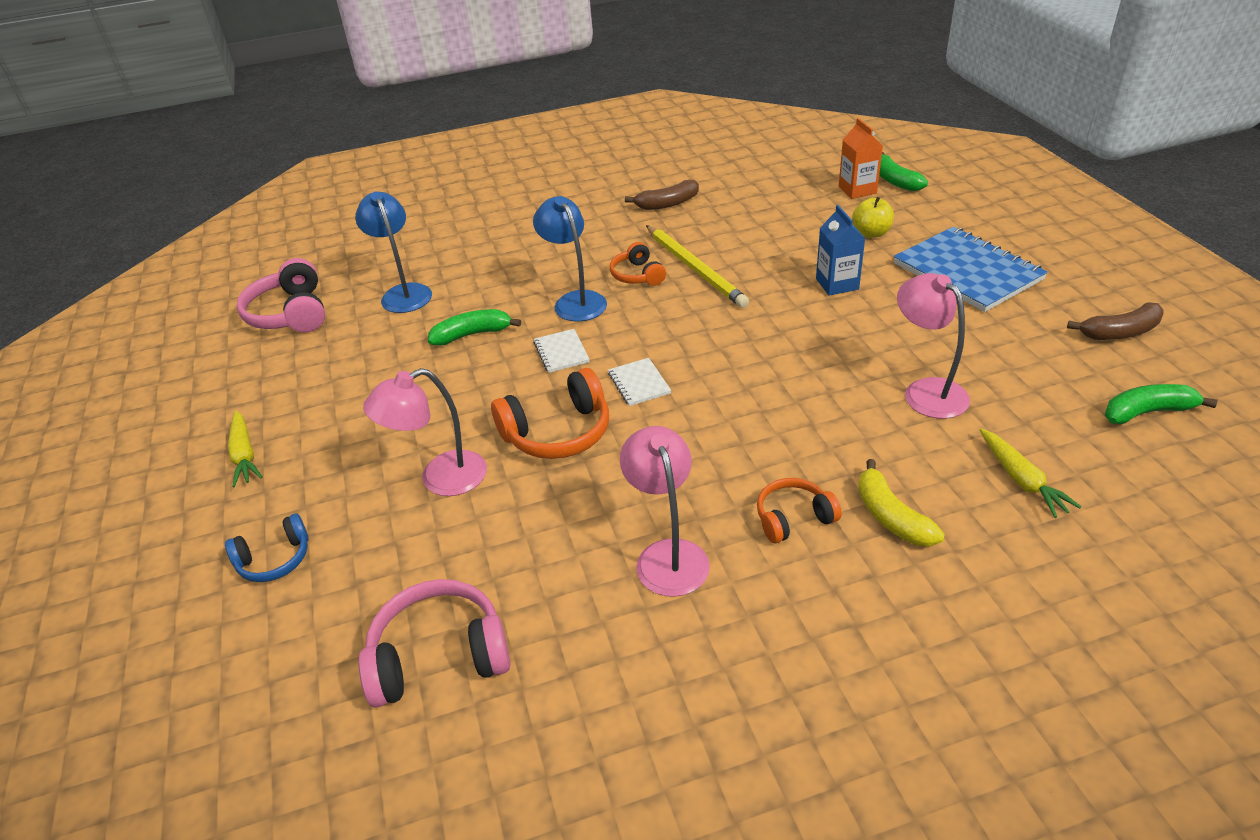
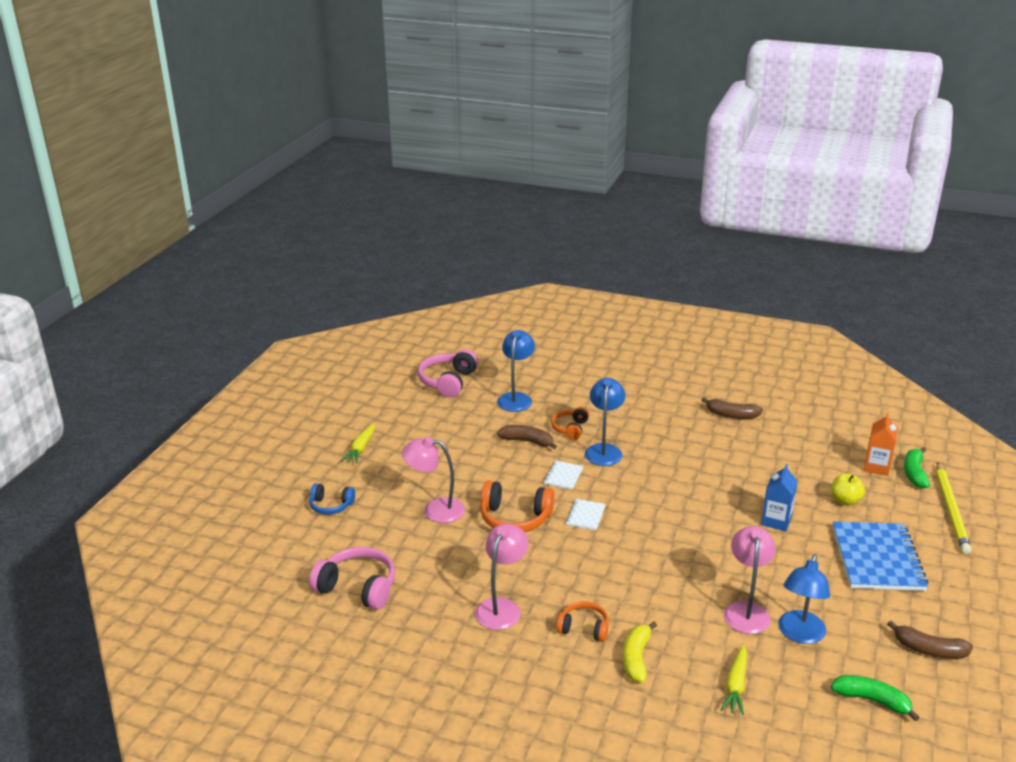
camera: 35 degrees right, 10 degrees down
(472, 334) = (527, 441): green banana -> brown banana
(637, 275) = (658, 453): orange headphones -> orange headphones (570, 428)
(694, 268) = (698, 465): yellow pencil -> yellow pencil (951, 509)
(1003, 385) = (799, 634): none -> blue lamp

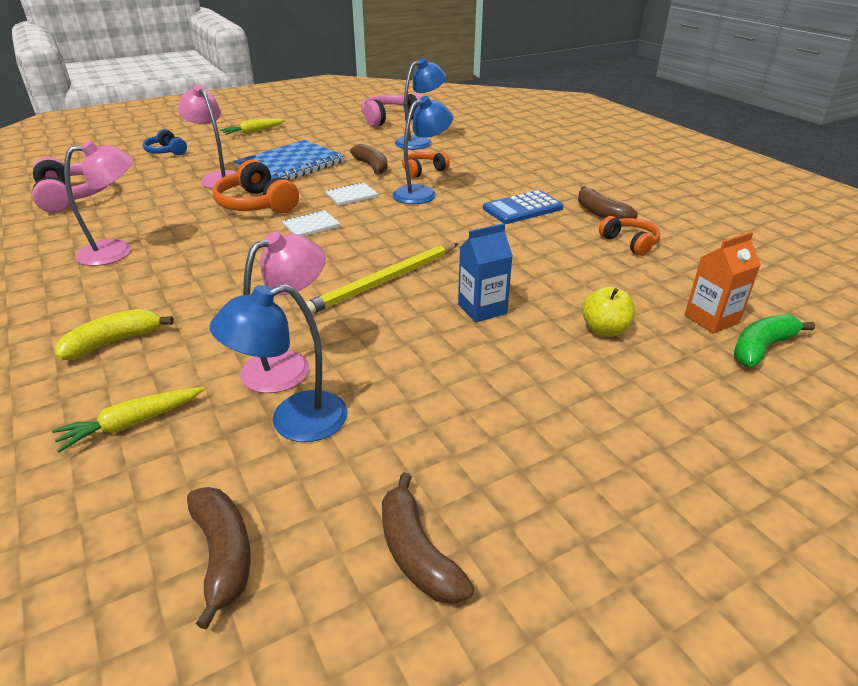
camera: 40 degrees right, 5 degrees up
(584, 628) = (132, 296): orange headphones -> orange headphones (630, 243)
(684, 433) = (522, 208): none -> blue calculator
(872, 700) = (223, 555): green banana -> brown banana
(877, 558) = (541, 404): blue notebook -> blue notebook (290, 165)
(951, 509) = (758, 411): yellow pencil -> yellow pencil (384, 281)

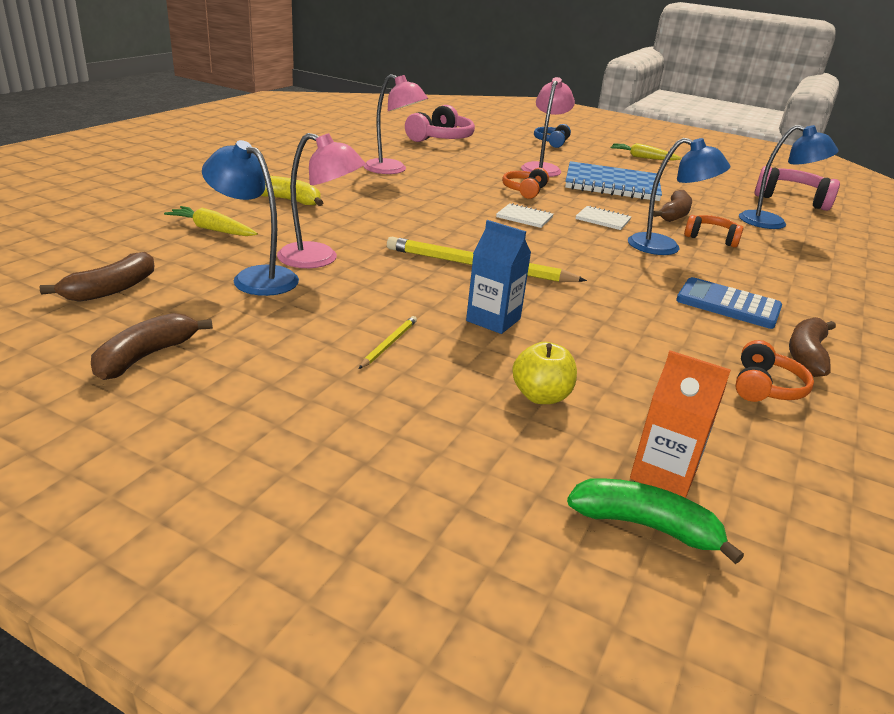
camera: 55 degrees right, 5 degrees down
(256, 204) = (524, 191): orange headphones -> orange headphones, size x0.61
(489, 376) = (389, 344): none -> yellow pencil

